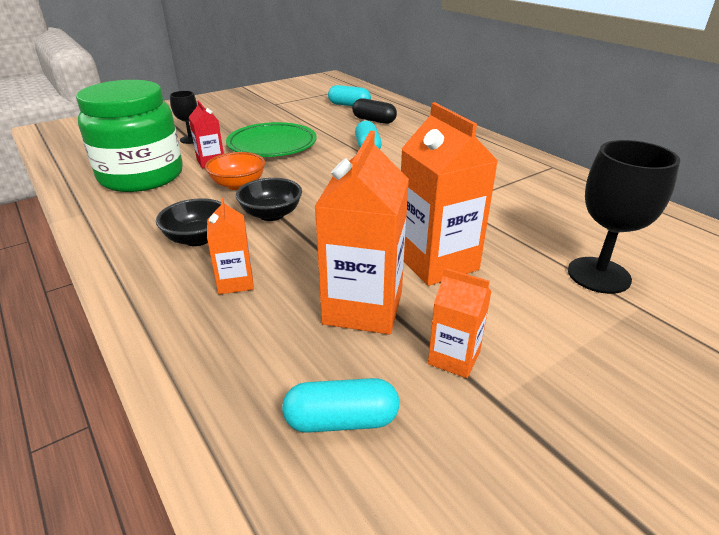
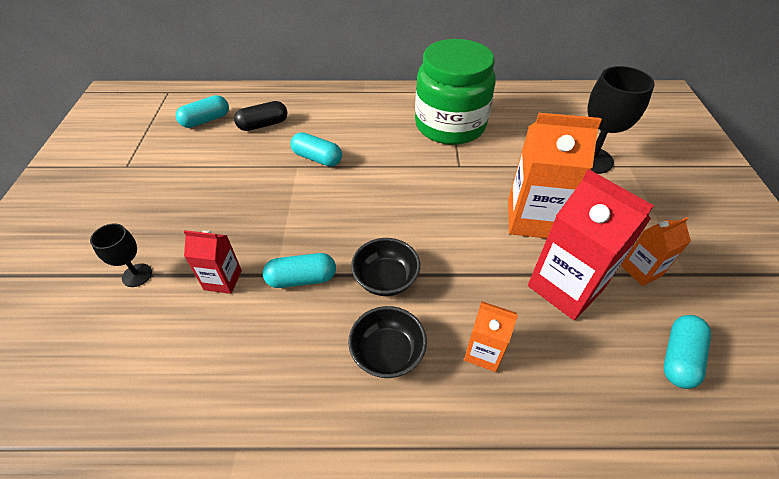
camera: 55 degrees left, 15 degrees up
(141, 176) = (192, 357): green jar -> green jar (450, 125)
(238, 184) = (301, 279): orange bowl -> turquoise capsule
(272, 145) = (236, 215): green plate -> none
(363, 307) = (565, 287): orange carton -> red carton

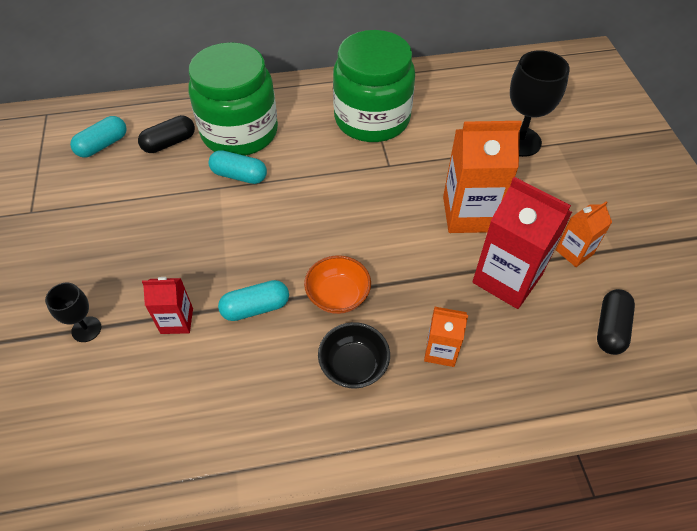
camera: 10 degrees left, 5 degrees up
(327, 123) = (239, 132): none -> green jar
(385, 279) = (338, 296): black bowl -> orange bowl
(679, 357) = (610, 328): turquoise capsule -> black capsule

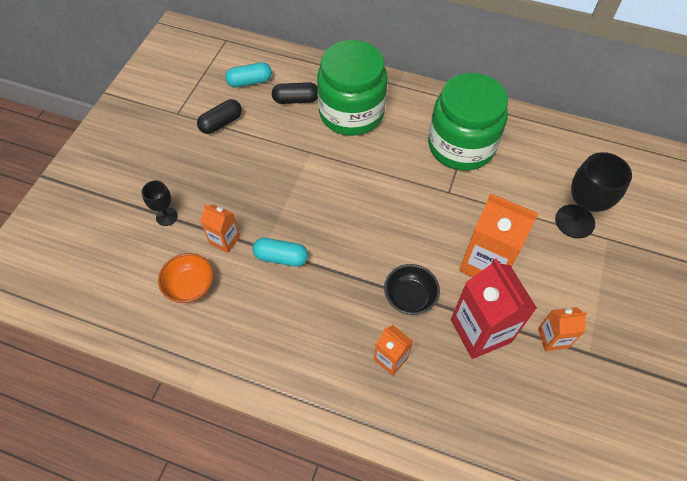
camera: 30 degrees right, 5 degrees up
(177, 321) = (225, 240): red carton -> orange carton
(239, 175) = (330, 149): turquoise capsule -> none
(338, 296) = (343, 278): orange bowl -> orange bowl (190, 286)
(353, 366) = (321, 335): black bowl -> black bowl (409, 297)
(610, 328) = (537, 414): black capsule -> black capsule (221, 123)

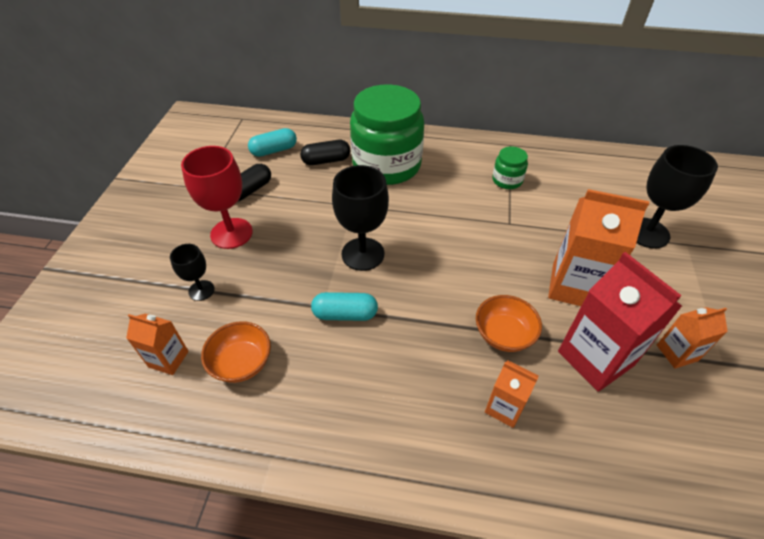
camera: 10 degrees left, 10 degrees down
(199, 165) = (231, 233): none -> red goblet
(225, 240) = (275, 305): orange carton -> orange carton (168, 359)
(308, 203) = (363, 254): none -> black goblet
(409, 297) = (504, 334): black bowl -> orange bowl
(461, 146) = (507, 180): green jar -> green jar, size x0.43

